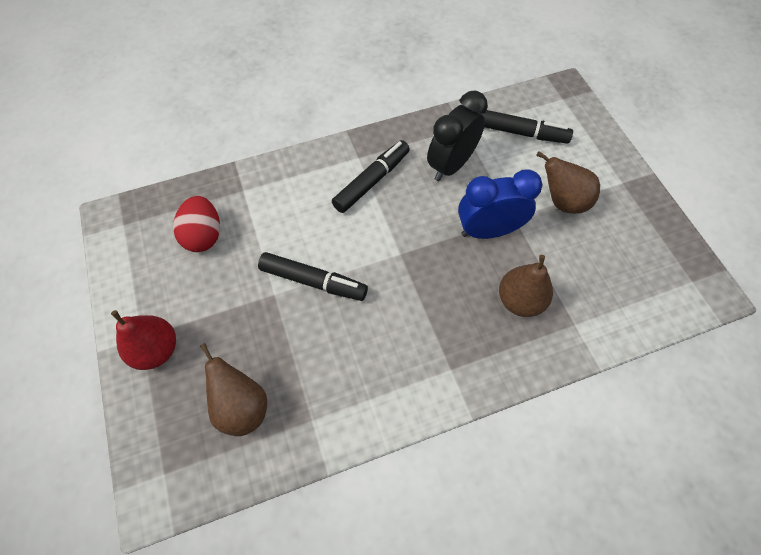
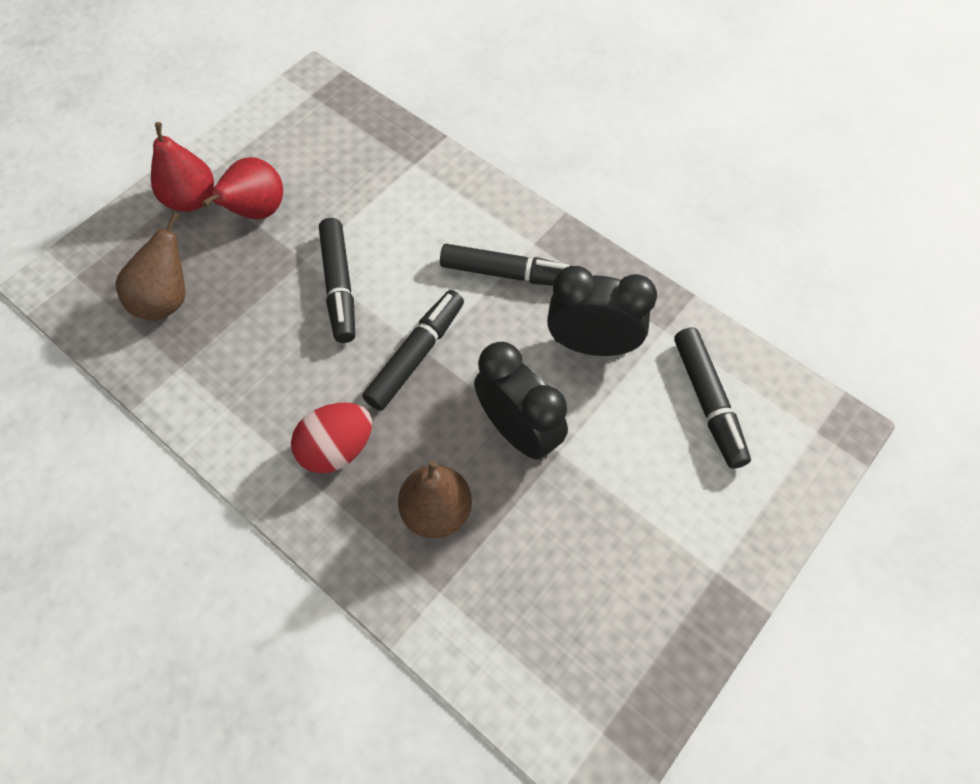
camera: 60 degrees right, 0 degrees up
(204, 235) = (337, 163): red egg -> red egg (337, 449)
(206, 307) = (257, 212): none -> red pear
(400, 260) = (415, 355): none -> black marker
(488, 231) = (518, 431): blue clock -> black clock
(562, 202) = (625, 503): brown pear -> none

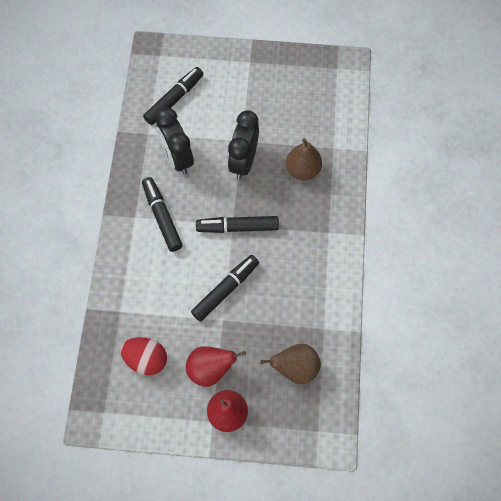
camera: 125 degrees left, 5 degrees up
(337, 449) = (307, 227): red egg -> red egg (146, 359)

